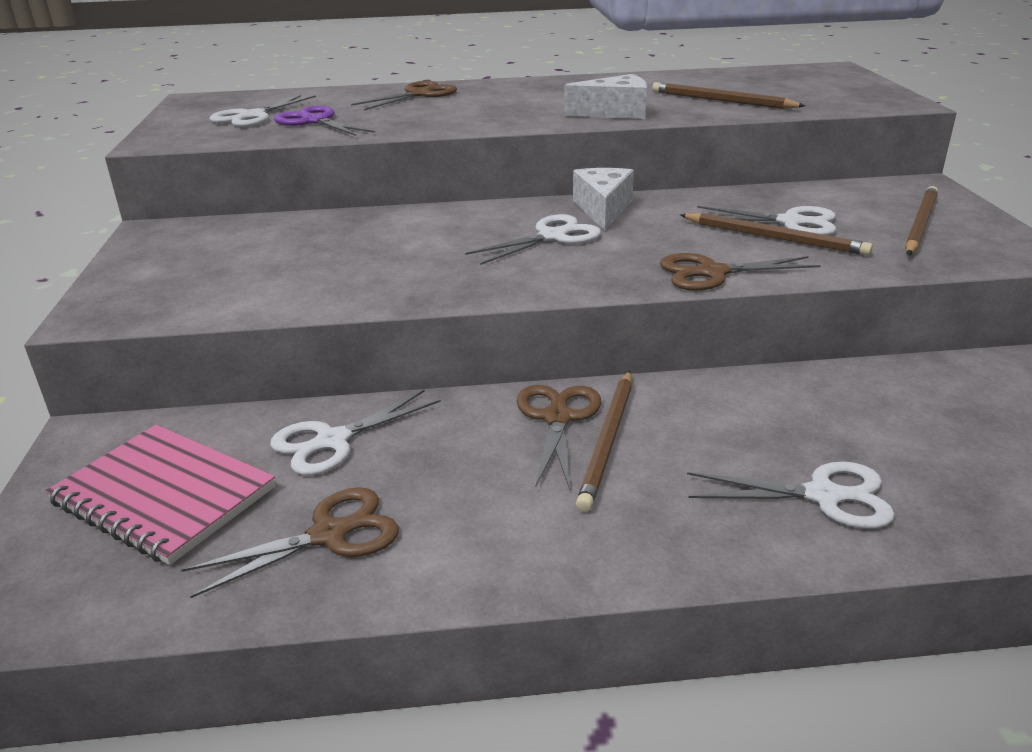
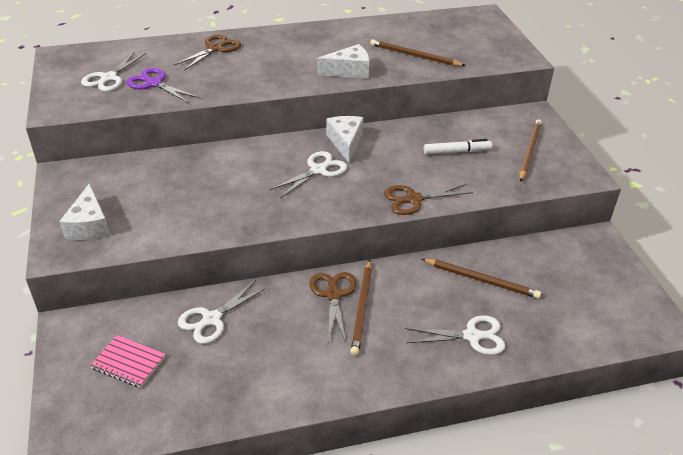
camera: 10 degrees left, 10 degrees up
(161, 286) = (89, 225): none -> white cheese
(163, 495) = (128, 362): pink notebook -> pink notebook, size x0.60
(329, 535) = (226, 380): brown scissors -> none
(774, 238) = (448, 166): brown pencil -> brown pencil (481, 280)
(790, 222) = (456, 152): white scissors -> white marker

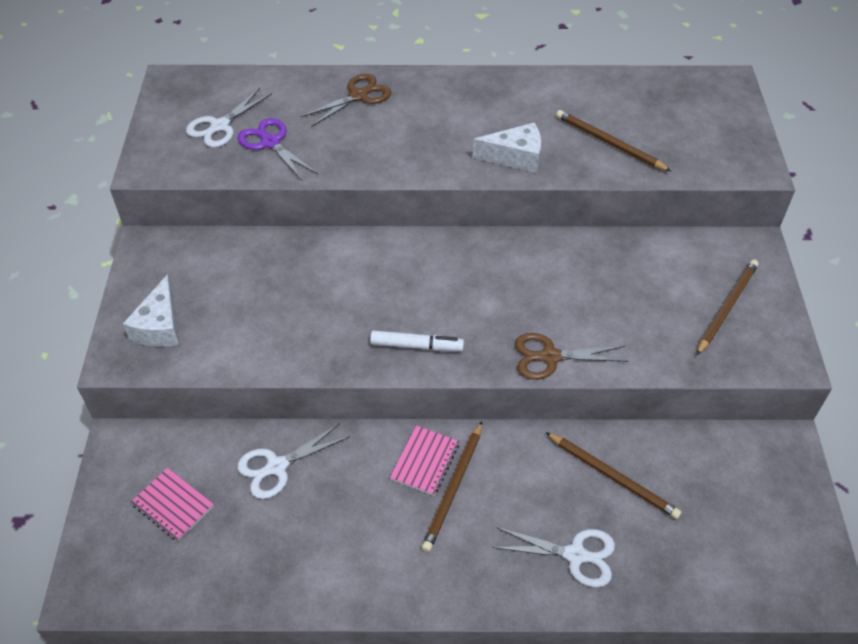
camera: 15 degrees right, 10 degrees up
(318, 170) = (444, 292): white scissors -> none
(333, 295) = (425, 461): brown scissors -> pink notebook
(345, 142) = (491, 254): white cheese -> none
(456, 152) = (629, 292): white marker -> white marker (416, 346)

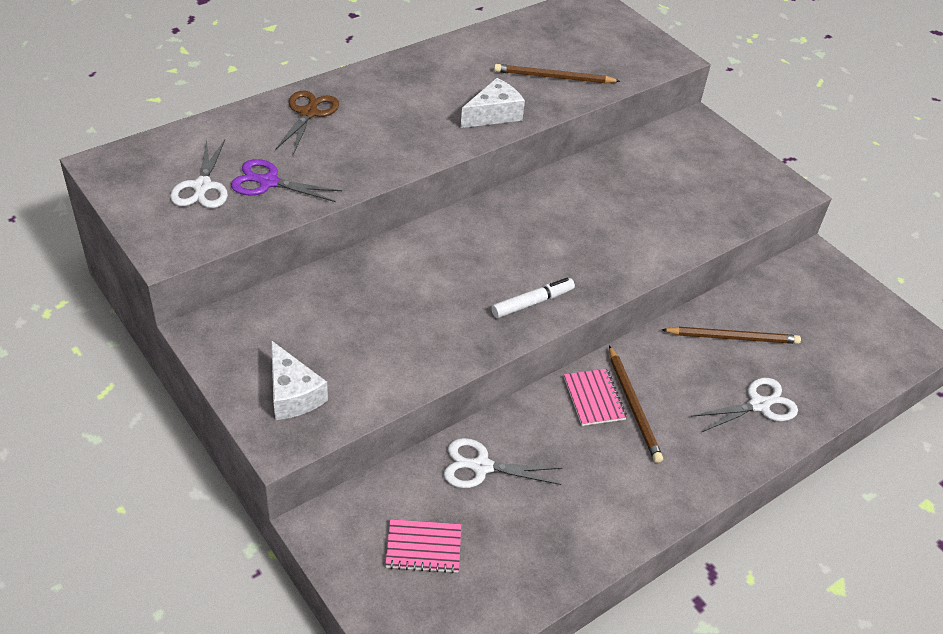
camera: 40 degrees left, 5 degrees down
(277, 466) = (481, 467): white scissors -> white scissors turned 75 degrees clockwise
(550, 357) = (638, 263): brown scissors -> none
(727, 307) = (720, 173): brown pencil -> none

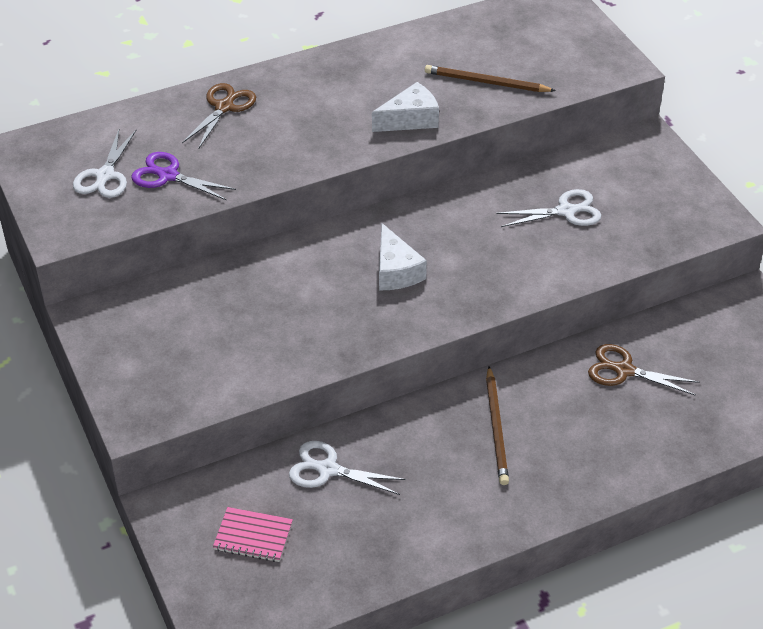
camera: 15 degrees right, 0 degrees up
(292, 394) = (154, 380): white cheese -> white cheese (396, 271)
(532, 302) = (408, 315): white marker -> none
(594, 398) = (458, 417): pink notebook -> none
(733, 337) = (624, 370): brown pencil -> brown scissors
(759, 405) = (628, 441): white scissors -> white scissors (566, 211)

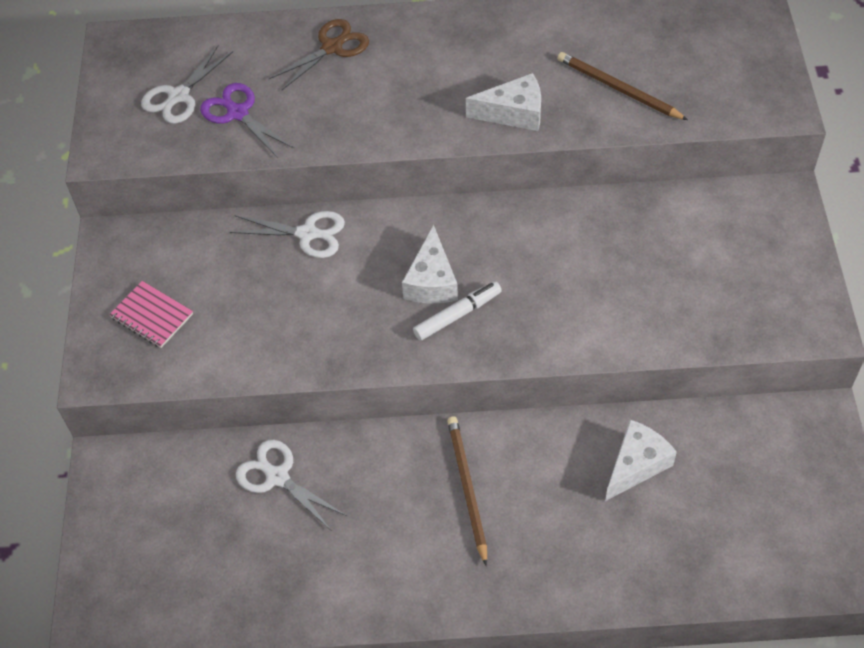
camera: 25 degrees right, 10 degrees up
(253, 536) = (171, 526): pink notebook -> pink notebook (152, 316)
(432, 290) = (457, 315): none -> white marker
(496, 428) = (467, 488): brown pencil -> brown pencil turned 150 degrees clockwise
(566, 211) = (647, 263): white scissors -> white scissors (307, 234)
(624, 370) = (636, 465): brown scissors -> white cheese

